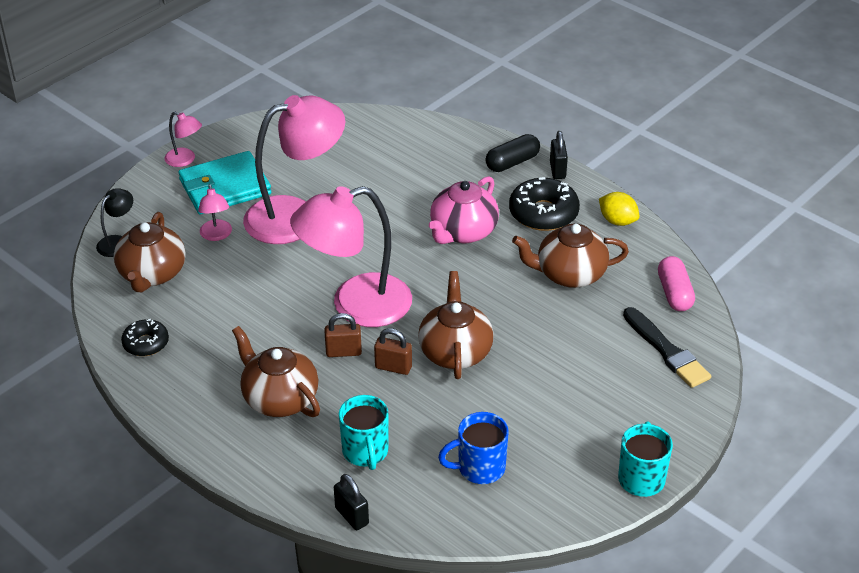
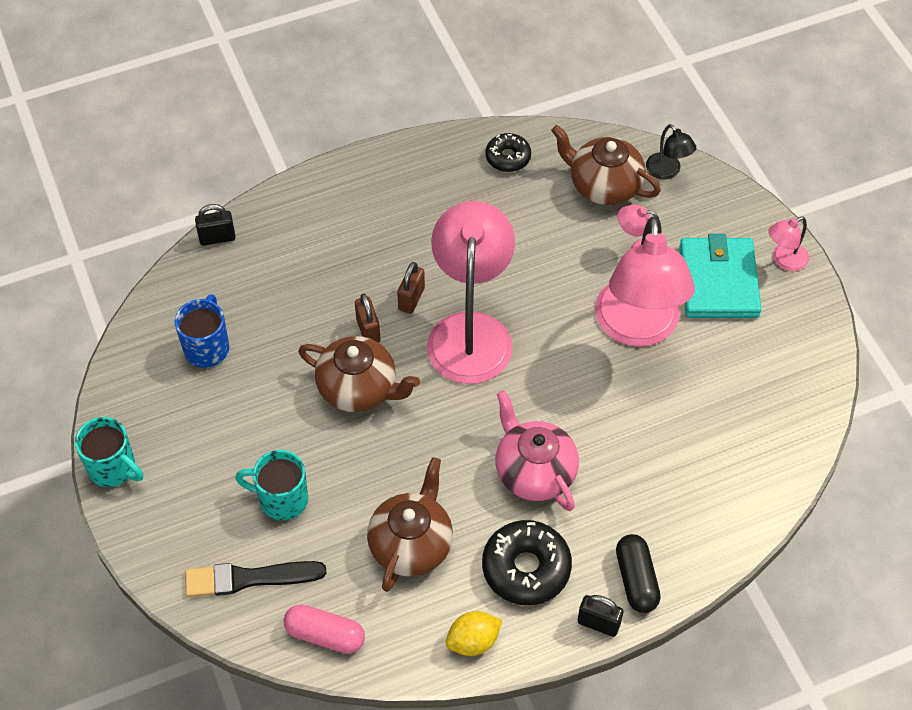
camera: 115 degrees right, 15 degrees up
(279, 399) = (380, 232): brown teapot -> none
(365, 452) = (279, 272): turquoise mug -> turquoise mug (281, 499)
(393, 367) = (368, 330): brown padlock -> brown padlock turned 60 degrees counterclockwise

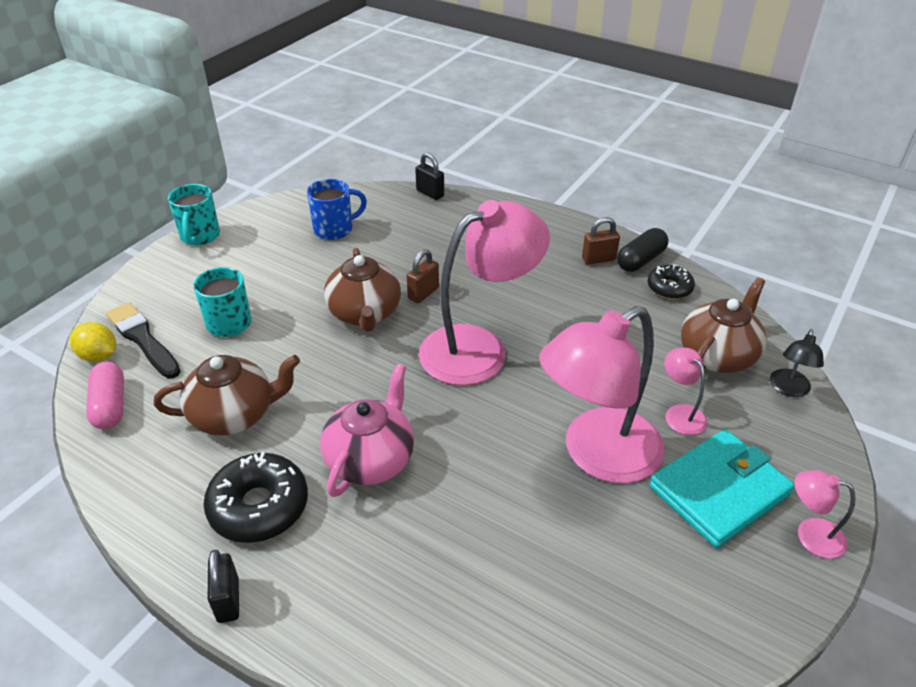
camera: 55 degrees right, 15 degrees down
(411, 299) = (476, 301): brown padlock -> brown padlock (598, 259)
(473, 641) = (153, 507): yellow lemon -> yellow lemon (99, 356)
(603, 185) = (717, 355): brown teapot -> brown teapot turned 45 degrees clockwise
(636, 579) = (302, 607): black capsule -> black capsule (640, 260)

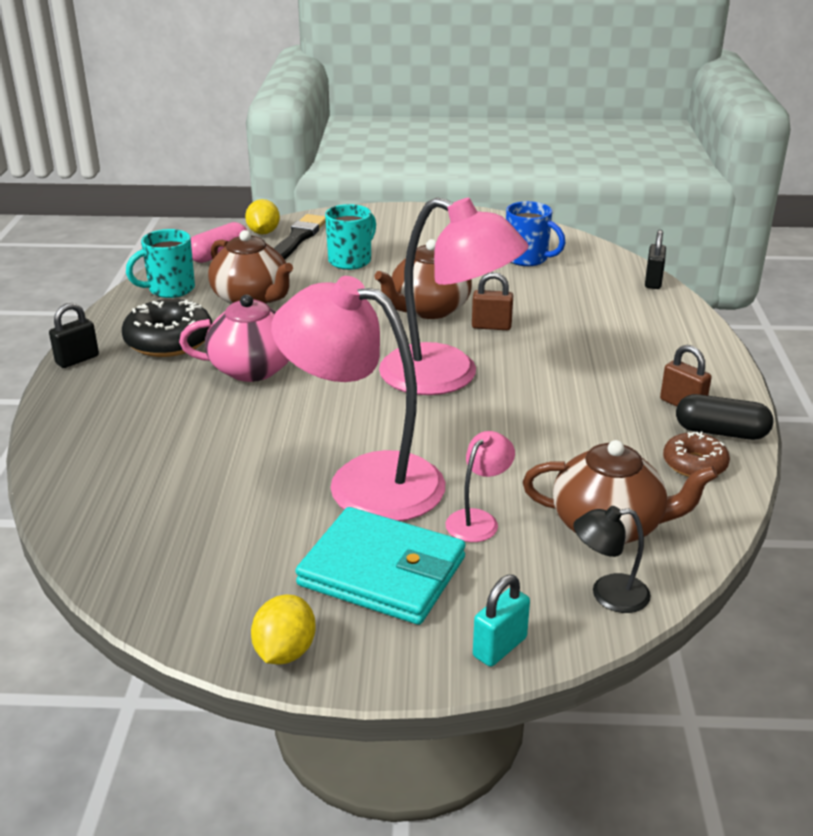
camera: 60 degrees right, 10 degrees down
(200, 236) = (440, 213): turquoise mug -> turquoise mug (170, 289)
(669, 288) = (694, 464): black donut -> brown donut
(793, 586) = (285, 652): none -> yellow lemon
(810, 535) = (370, 653): pink lamp -> none
(824, 463) = (499, 647): none -> turquoise padlock

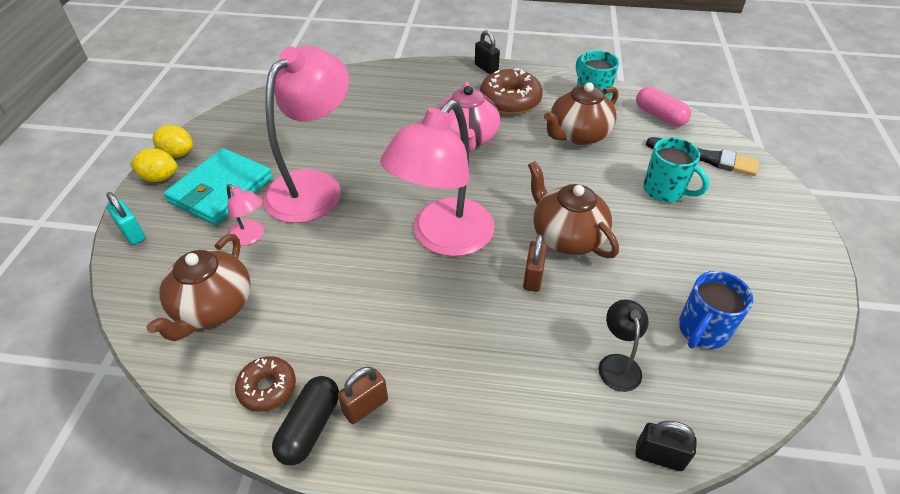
camera: 95 degrees right, 15 degrees up
(169, 341) = (510, 100): black donut -> brown donut
(263, 232) = (715, 138): yellow lemon -> yellow lemon (160, 178)
(608, 594) = (145, 292): black lamp -> black lamp (617, 364)

